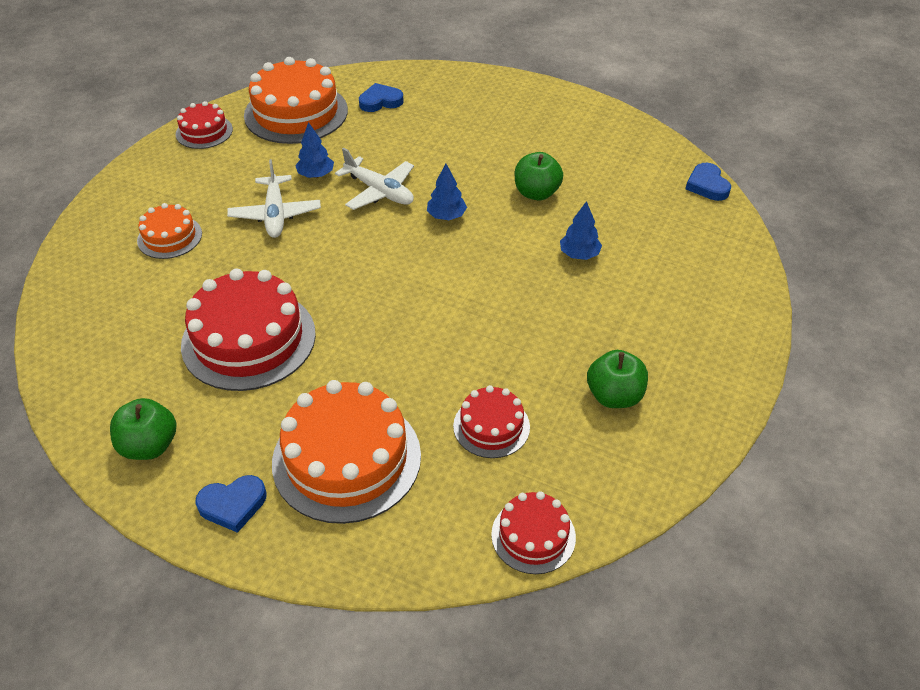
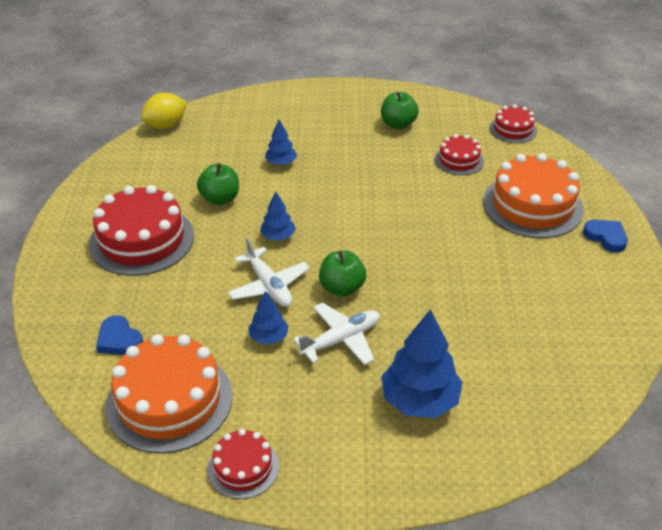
camera: 115 degrees left, 5 degrees down
(149, 446) = (609, 294): green apple -> green apple (342, 288)
(169, 237) = (420, 400): orange cake -> blue tree
(249, 339) = (485, 290): red cake -> red cake (142, 240)
(379, 191) = (269, 285): white plane -> white plane turned 135 degrees clockwise
(707, 185) = (166, 125): blue heart -> yellow lemon

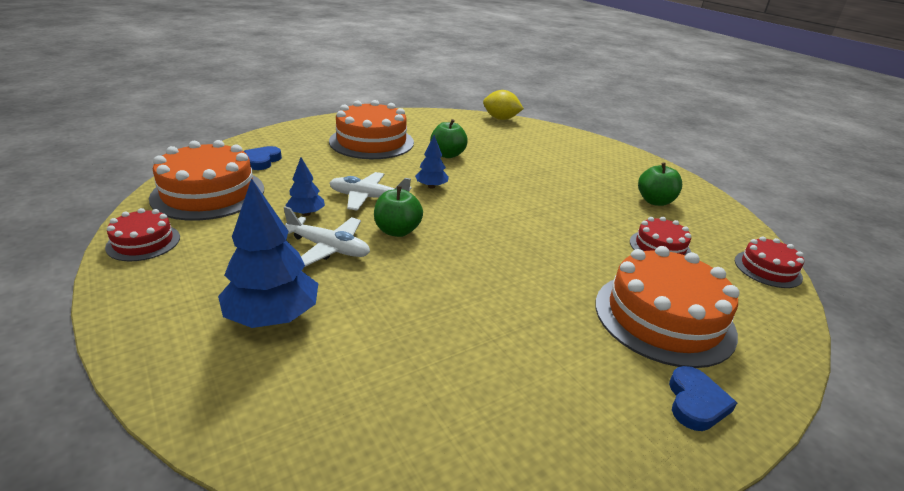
camera: 55 degrees right, 10 degrees down
(142, 240) = (371, 142): red cake -> orange cake
(269, 285) = (368, 198): white plane -> white plane turned 75 degrees clockwise
(281, 163) = (521, 165): blue tree -> none

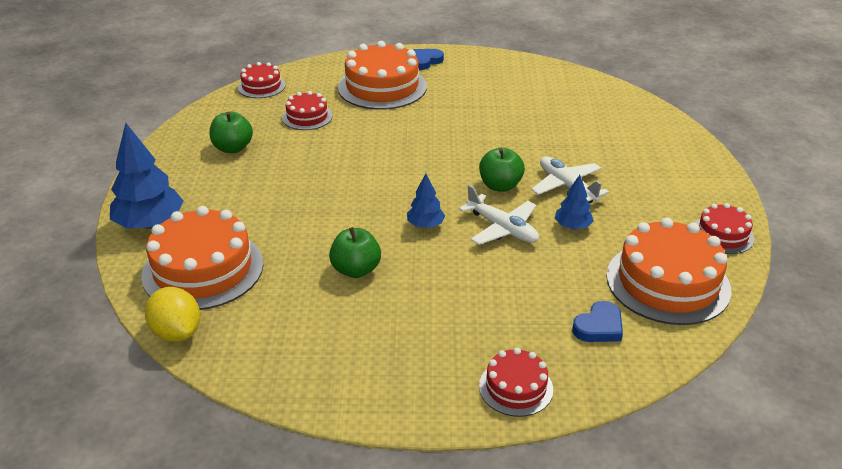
camera: 145 degrees left, 5 degrees up
(273, 316) = (623, 151): blue tree -> blue tree (150, 223)
(305, 131) = (516, 387): none -> red cake
(371, 142) = (432, 328): orange cake -> orange cake (203, 269)

